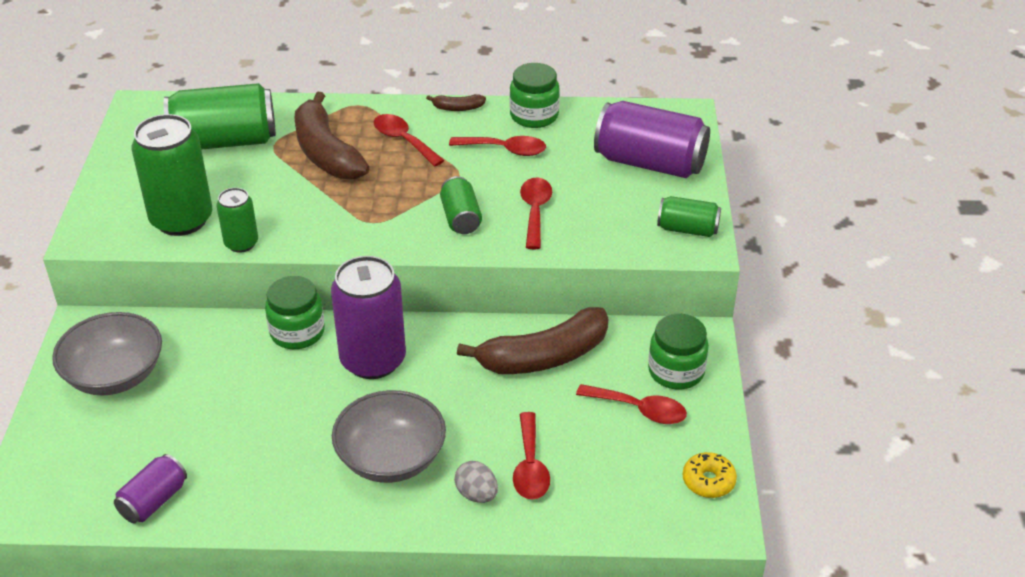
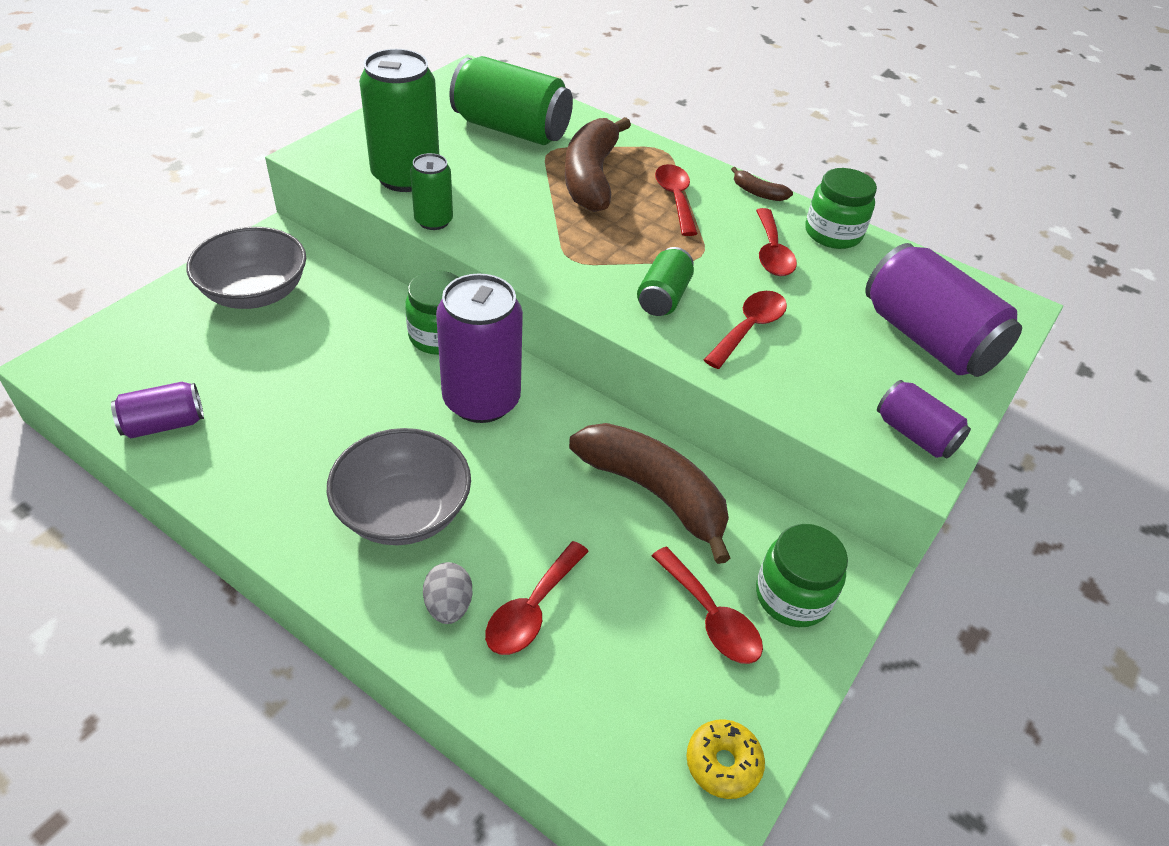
camera: 30 degrees right, 5 degrees up
(505, 150) = (771, 252): red spoon -> red spoon turned 45 degrees clockwise
(543, 357) = (654, 493): brown banana -> brown banana turned 150 degrees counterclockwise
(687, 229) = (915, 434): green can -> purple can

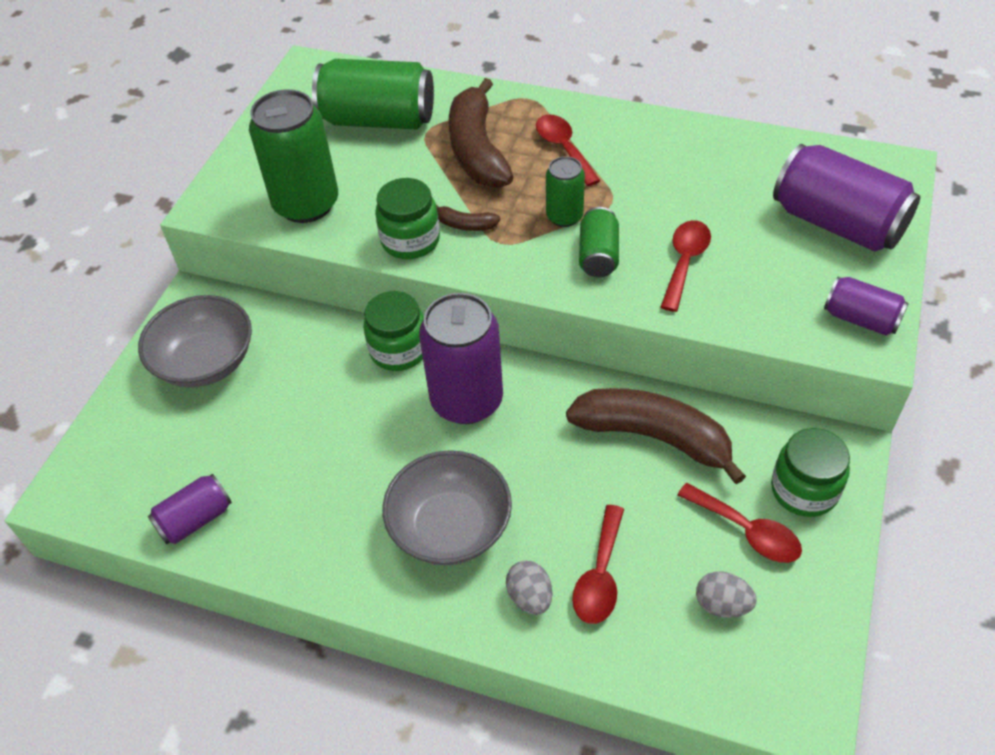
camera: 10 degrees left, 5 degrees up
(433, 221) = (356, 243): green can -> green can (564, 216)
(649, 684) = (722, 604): none -> grey egg
(723, 763) = (806, 648): yellow donut -> none
(757, 193) = (634, 118): brown banana -> brown banana (465, 225)
(771, 252) = (672, 178): red spoon -> none
(833, 233) = (717, 141): green jar -> green jar (410, 240)

